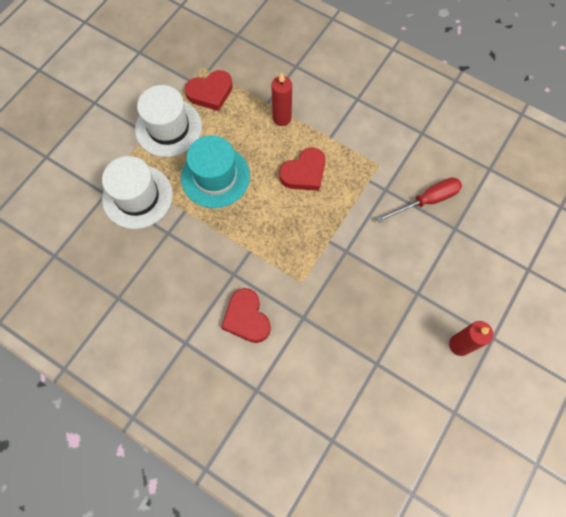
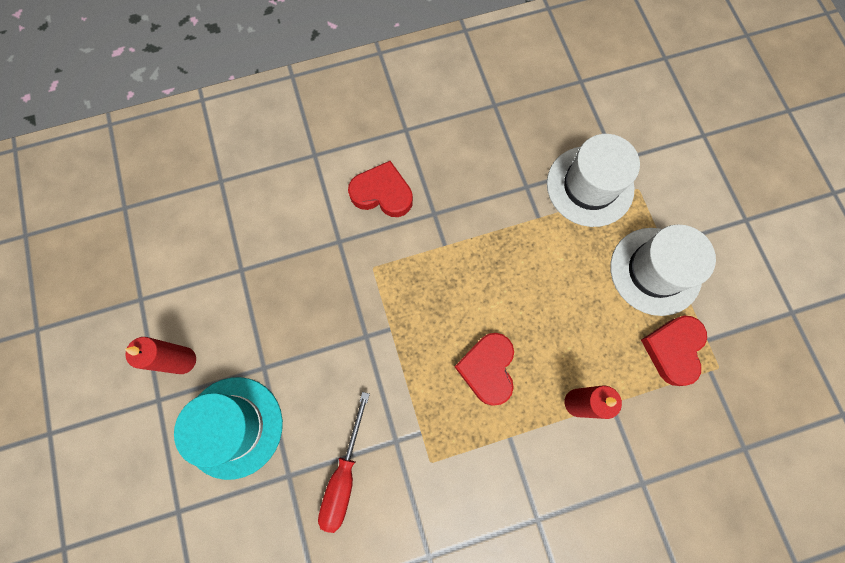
camera: 130 degrees right, 5 degrees up
(215, 176) = (555, 274): turquoise hat -> turquoise hat (233, 427)

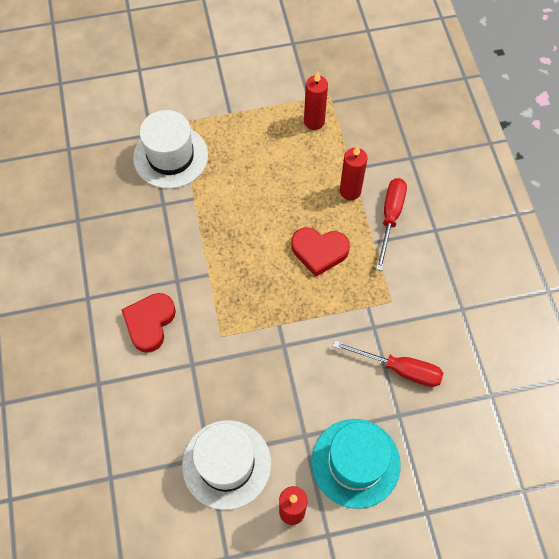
camera: 85 degrees left, 10 degrees down
(547, 458) = (390, 218): none -> red screwdriver
(655, 271) = (251, 122): white hat -> white hat (226, 464)
(673, 349) = (314, 121): red heart -> red candle

